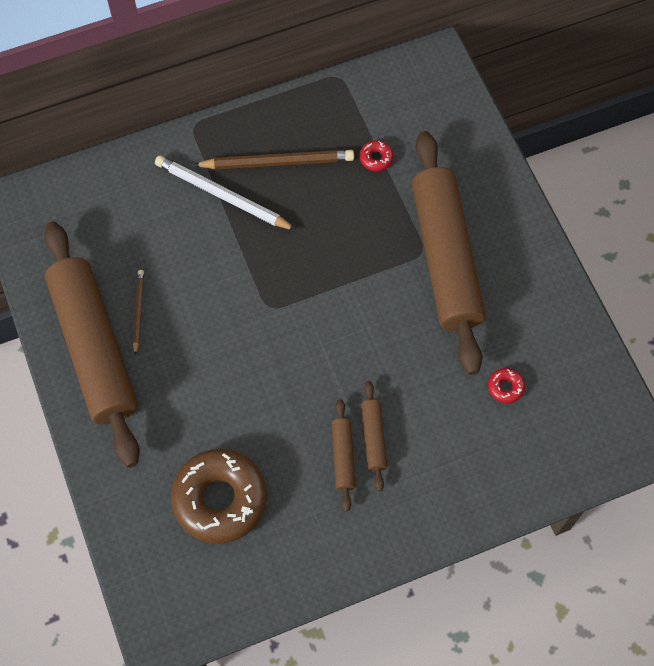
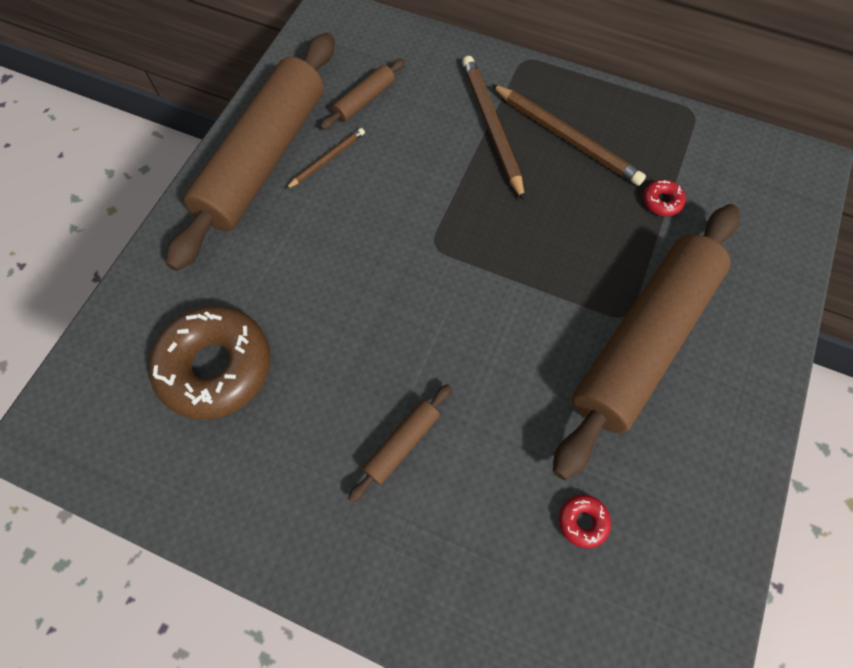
camera: 45 degrees right, 0 degrees up
(222, 195) = (491, 127): white pencil -> brown pencil
(343, 457) = (356, 434): brown rolling pin -> brown rolling pin (364, 100)

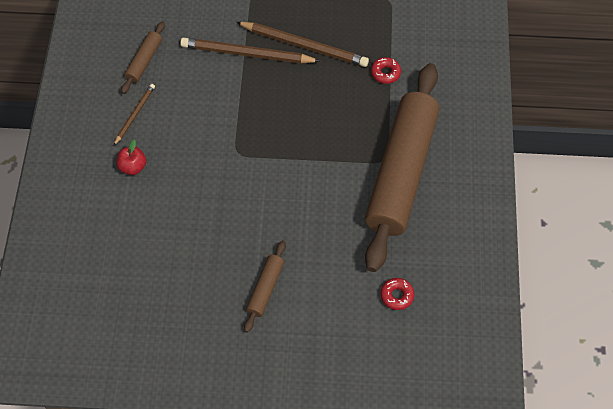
camera: 20 degrees left, 5 degrees down
(216, 367) = (118, 283): brown donut -> none
(264, 158) = (86, 128): brown rolling pin -> none
(298, 222) = (133, 167): none -> red apple
(491, 127) = (247, 54): brown pencil -> brown pencil turned 45 degrees counterclockwise

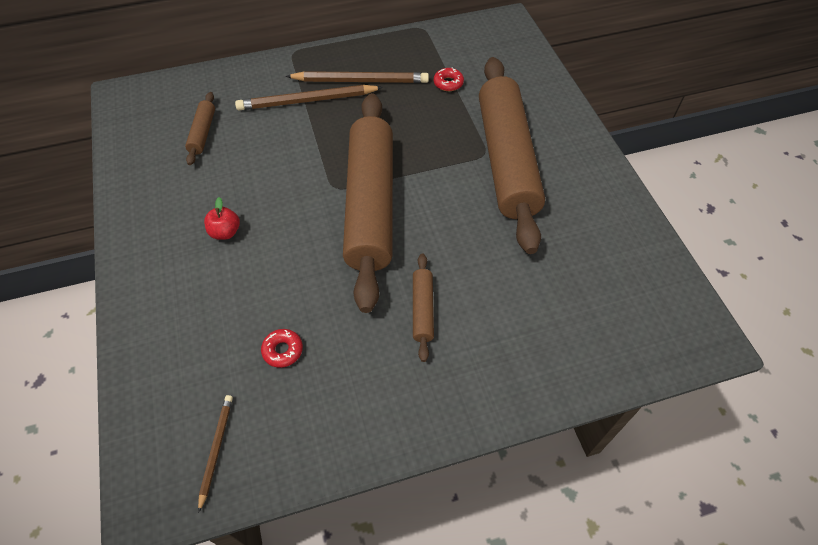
camera: 20 degrees left, 5 degrees down
(134, 114) = (210, 182): brown pencil -> brown pencil (216, 449)
(261, 179) = (370, 205): none -> brown rolling pin
(397, 295) = (563, 273): red donut -> red donut (283, 350)

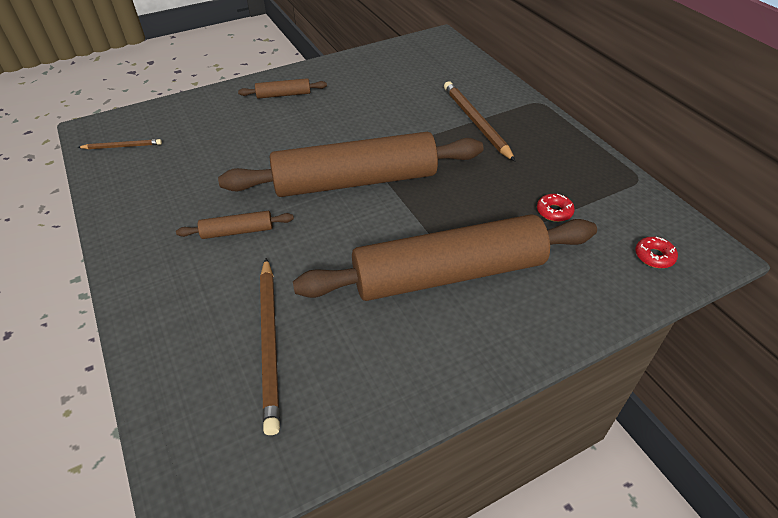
camera: 80 degrees right, 10 degrees down
(203, 133) = (412, 79): brown rolling pin -> brown rolling pin (284, 95)
(225, 232) = (310, 111): red apple -> none
(283, 350) = (199, 160): red donut -> red donut (654, 256)
(360, 80) = (522, 149): brown pencil -> brown pencil (270, 342)

